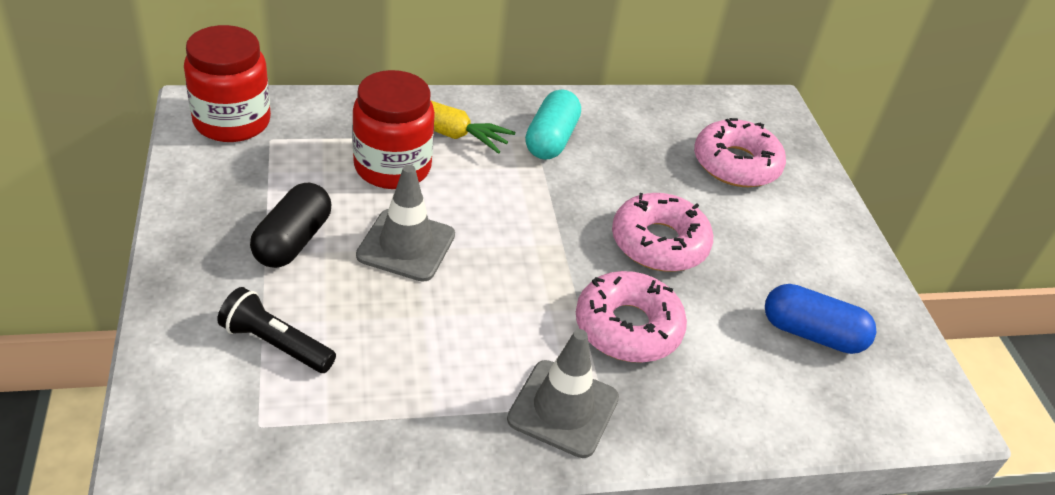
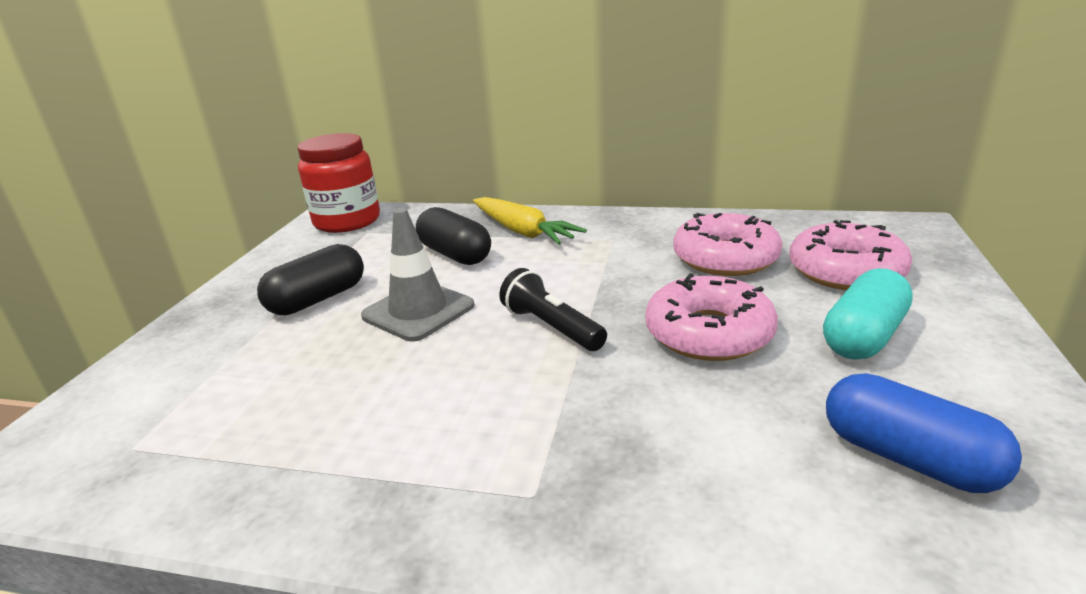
camera: 30 degrees right, 15 degrees down
(275, 344) = (222, 377): black flashlight -> black flashlight (551, 327)
(392, 167) = (455, 254): red jar -> black capsule
(551, 139) = (629, 243): turquoise capsule -> turquoise capsule (863, 336)
(563, 408) = (474, 492): grey traffic cone -> none
(628, 327) = (620, 412): pink donut -> pink donut (725, 258)

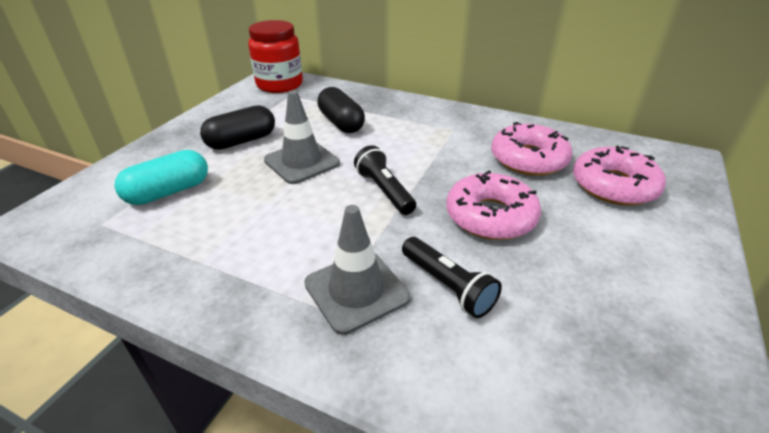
camera: 10 degrees right, 10 degrees up
(523, 232) = (393, 113): yellow carrot -> none
(567, 461) = (356, 290): none -> grey traffic cone
(692, 430) = (448, 286): none -> black flashlight
(863, 336) = (601, 241): turquoise capsule -> turquoise capsule (168, 192)
(908, 458) = (589, 340): blue capsule -> none

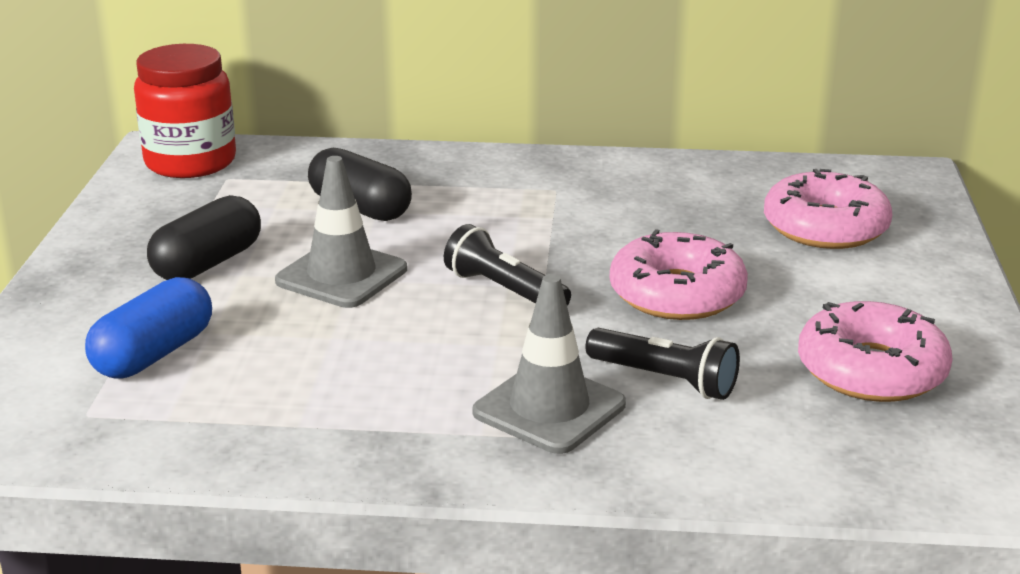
camera: 20 degrees left, 10 degrees down
(168, 192) = (154, 354): turquoise capsule -> blue capsule
(528, 159) = (692, 212): pink donut -> pink donut (871, 370)

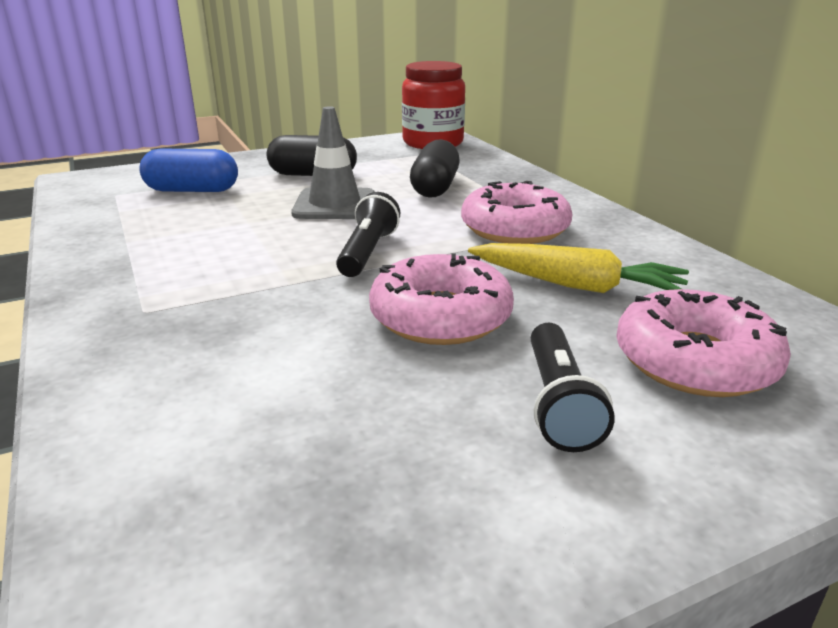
camera: 60 degrees right, 0 degrees up
(549, 408) = (190, 311): grey traffic cone -> none
(665, 380) = (272, 347): black flashlight -> black flashlight (558, 403)
(676, 223) = (577, 285): none -> yellow carrot
(871, 370) = (388, 468): pink donut -> pink donut (515, 228)

